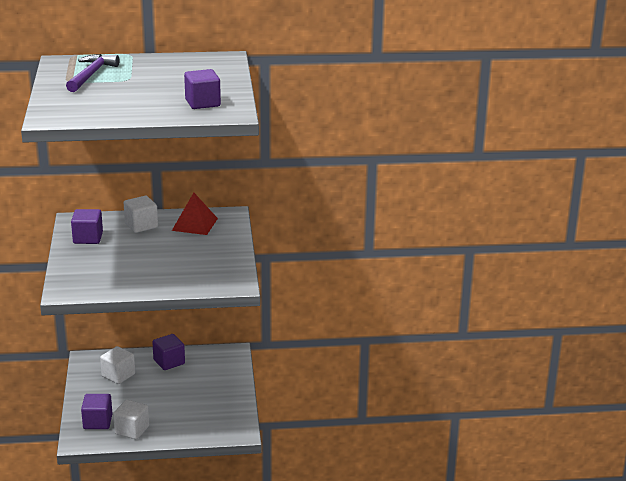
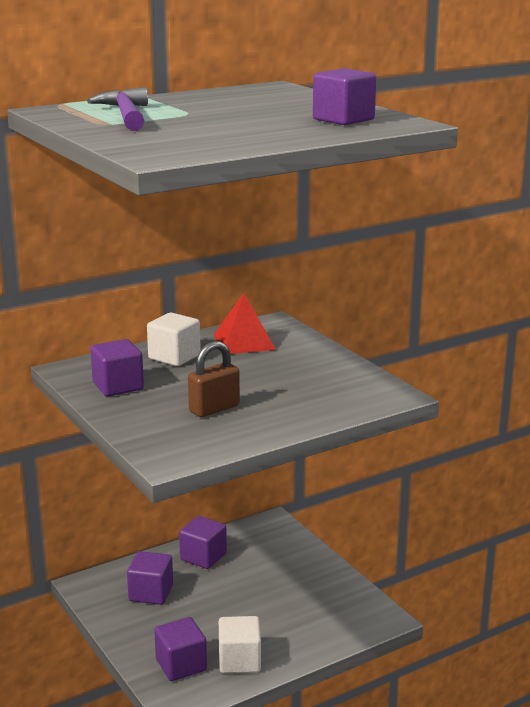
camera: 25 degrees left, 5 degrees down
(118, 375) = (151, 593): white cube -> purple cube
(123, 267) = (214, 409): none -> brown padlock

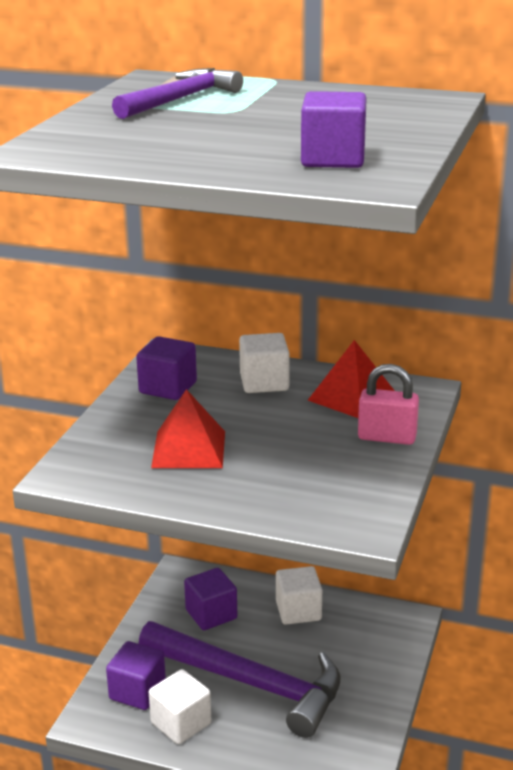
camera: 50 degrees right, 5 degrees up
(203, 557) = (298, 611): purple cube -> white cube
(214, 409) = (189, 449): brown padlock -> red pyramid
(243, 612) = (250, 683): none -> purple hammer
(309, 352) = (387, 437): none -> pink padlock

